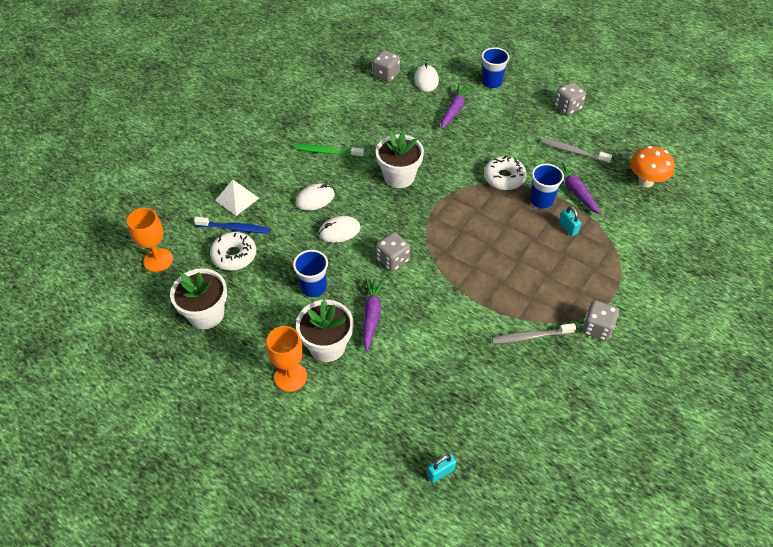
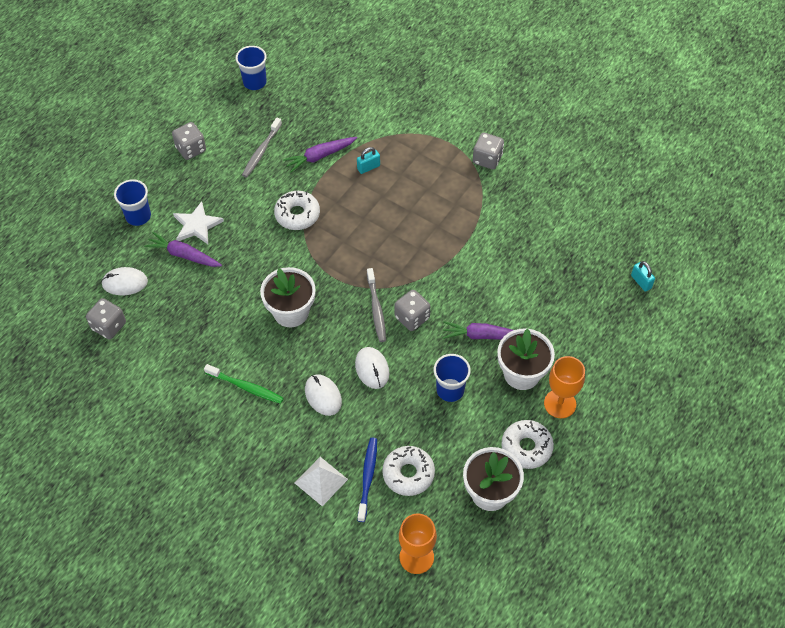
camera: 90 degrees left, 5 degrees up
(247, 345) = (526, 447): none -> white donut
(327, 152) = (246, 387): green toothbrush -> green toothbrush turned 75 degrees counterclockwise
(485, 116) = (197, 225): none -> white star
(530, 336) = (499, 208): grey toothbrush -> grey toothbrush (376, 309)
(541, 200) = (331, 185): blue cup -> blue cup (254, 82)
(645, 181) = (307, 99): orange mushroom -> none

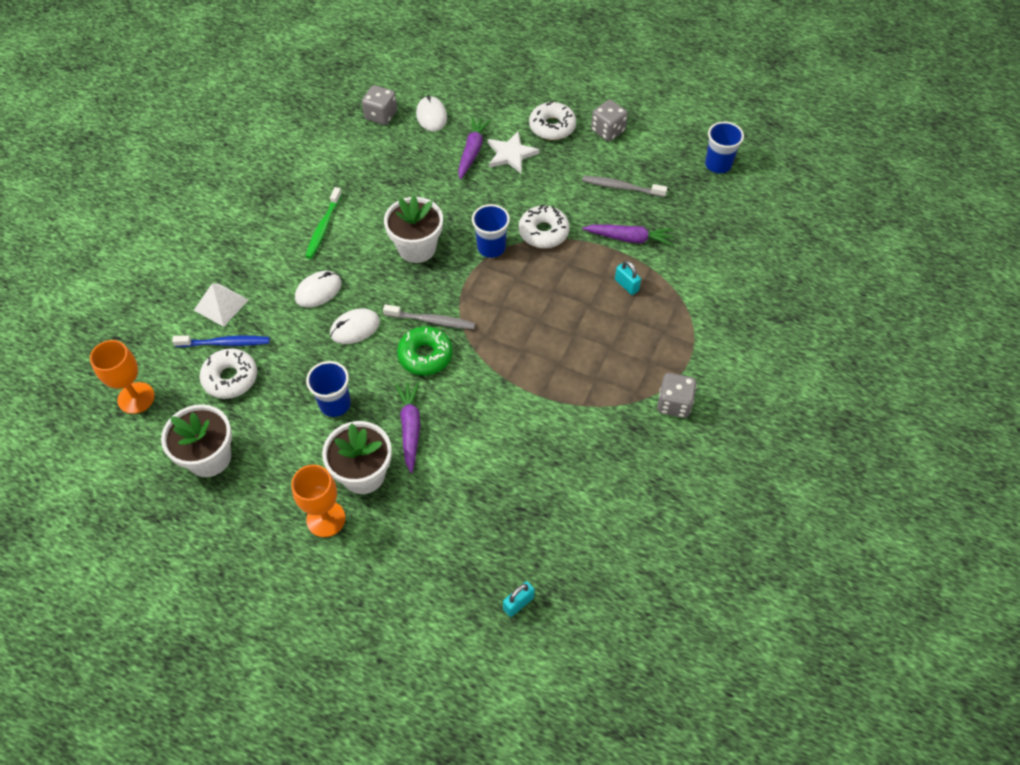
camera: 80 degrees right, 0 degrees up
(138, 216) = (512, 109): blue cup -> blue cup (491, 247)
(319, 156) = (629, 238): purple carrot -> purple carrot turned 135 degrees clockwise
(376, 309) = (432, 321): grey toothbrush -> grey toothbrush turned 150 degrees counterclockwise
(412, 317) = (425, 355): grey dice -> green donut
(526, 447) = (266, 488): white donut -> white donut (552, 127)

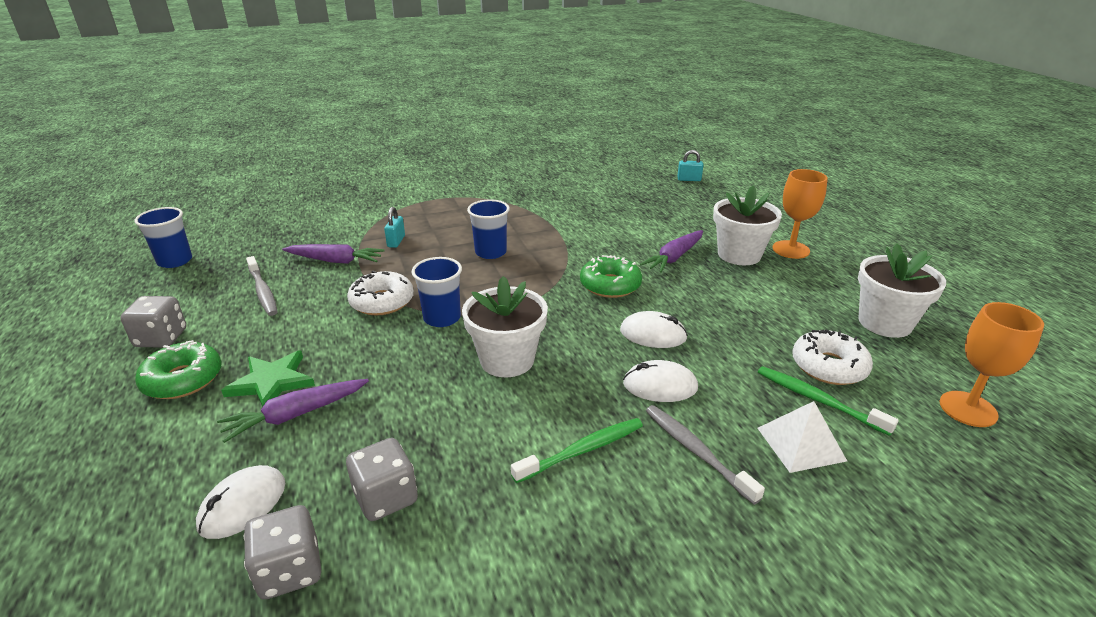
camera: 135 degrees left, 25 degrees down
(225, 343) = (818, 400): blue toothbrush -> green toothbrush
(335, 404) = (727, 297): blue cup -> blue cup (490, 252)
(432, 321) = (574, 301): grey toothbrush -> grey toothbrush (696, 451)
(511, 154) = (272, 382): white star -> green star
(552, 127) = (183, 379): white donut -> green donut
(629, 238) = (336, 261): purple carrot -> purple carrot turned 135 degrees clockwise
(674, 404) = (482, 190): grey dice -> grey dice (386, 497)

